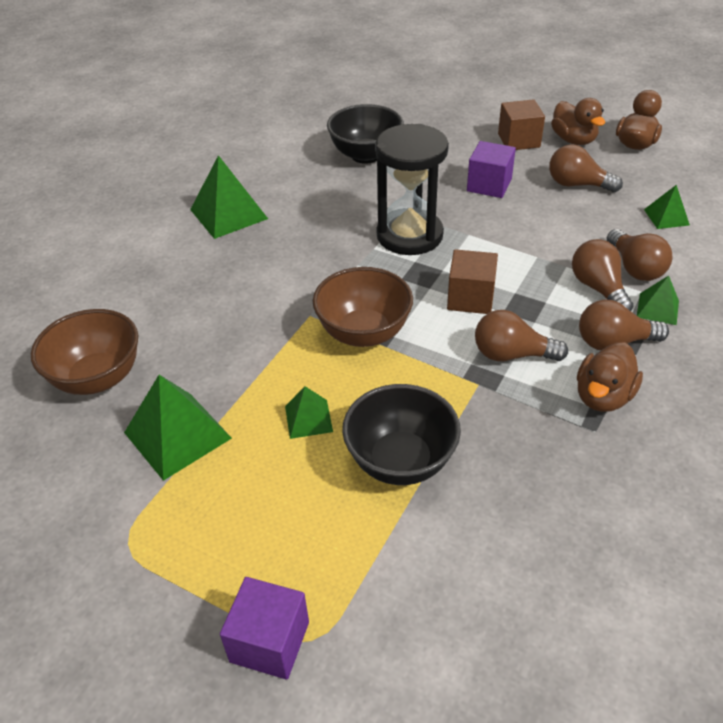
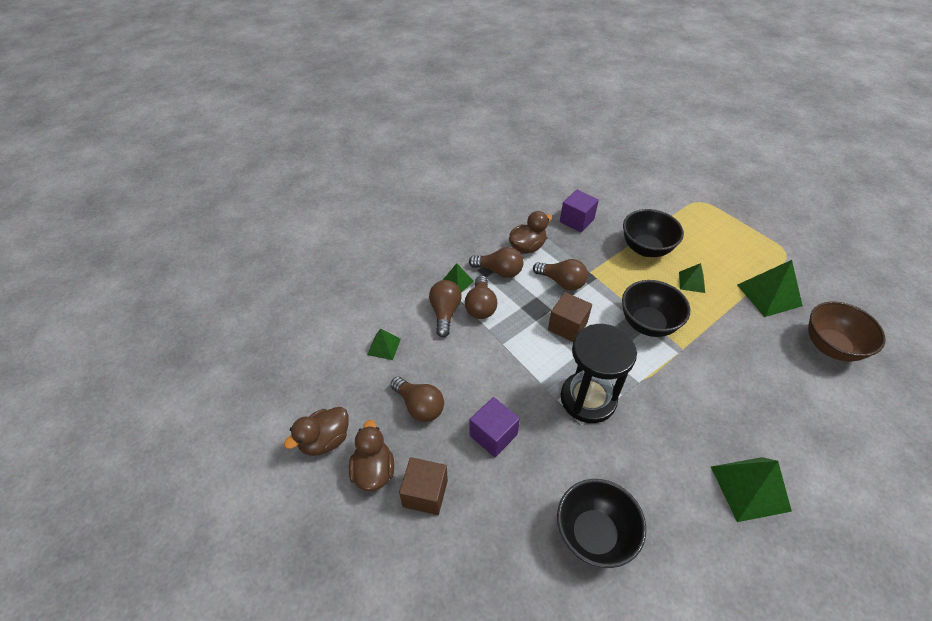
camera: 160 degrees left, 5 degrees up
(269, 642) = (717, 205): purple cube -> purple cube (576, 220)
(364, 333) = (648, 324): brown bowl -> black bowl

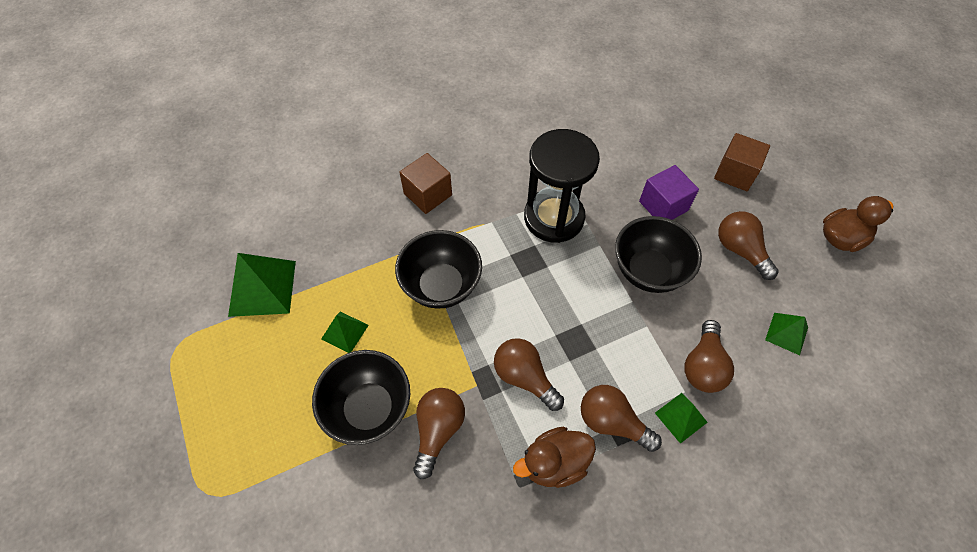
camera: 165 degrees left, 10 degrees up
(373, 470) = (786, 201): brown duck -> none
(480, 306) = (651, 364): brown light bulb -> brown light bulb (438, 430)
(567, 326) = (543, 306): brown cube -> brown cube (428, 194)
(576, 220) = (448, 506): purple cube -> none
(594, 534) = (593, 118): black bowl -> black bowl (648, 271)
(750, 488) = (446, 119): green pyramid -> none
(830, 347) = (256, 211): brown bowl -> none

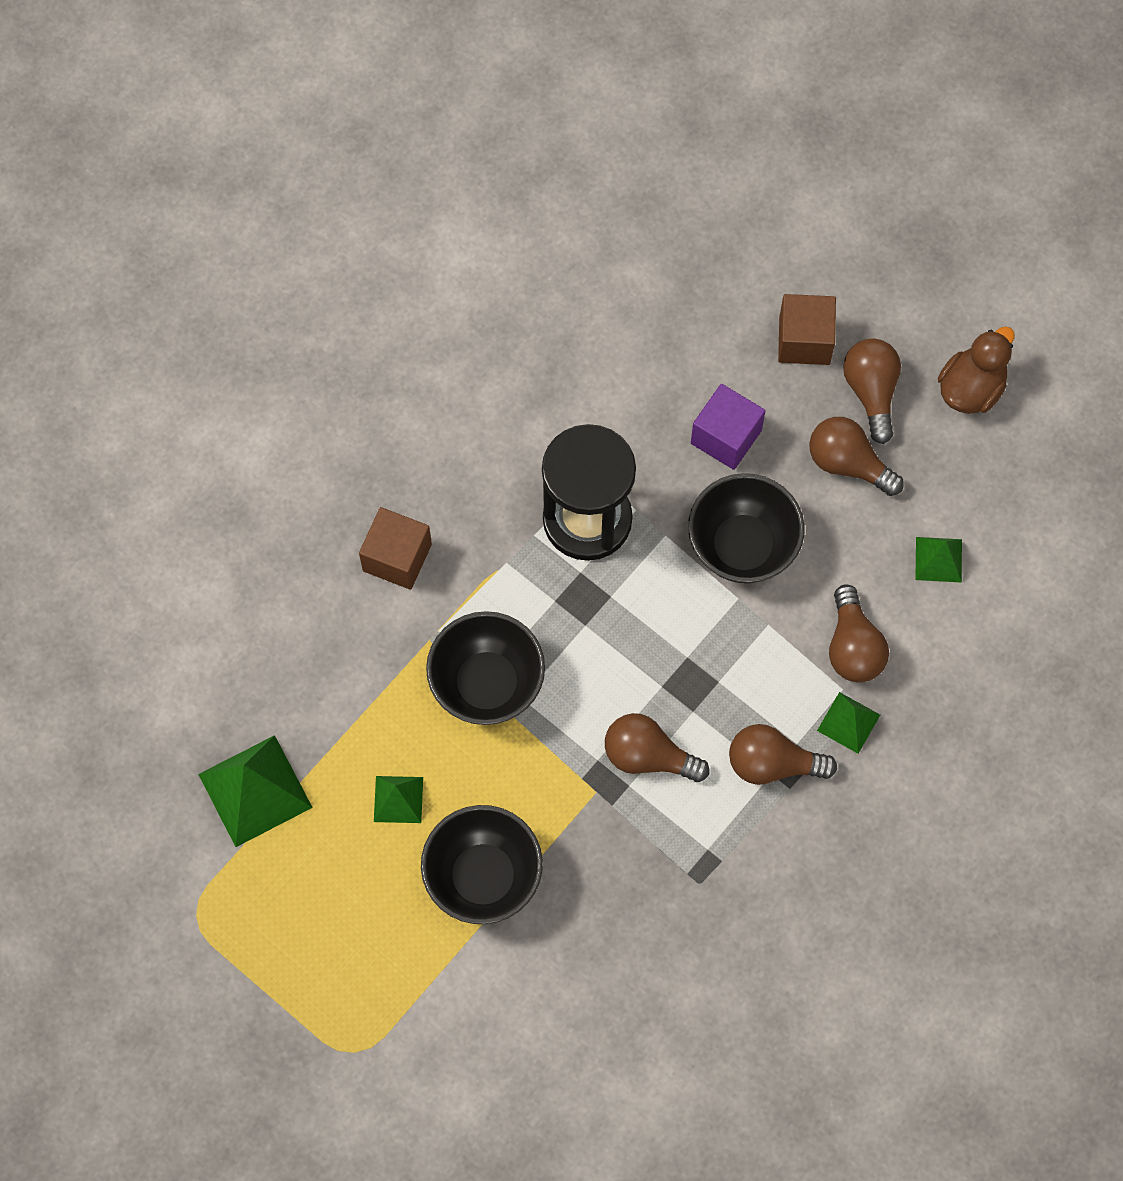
camera: 25 degrees left, 10 degrees up
(438, 430) = (578, 864): brown light bulb -> brown light bulb (871, 392)
(554, 463) = (727, 840): brown duck -> none

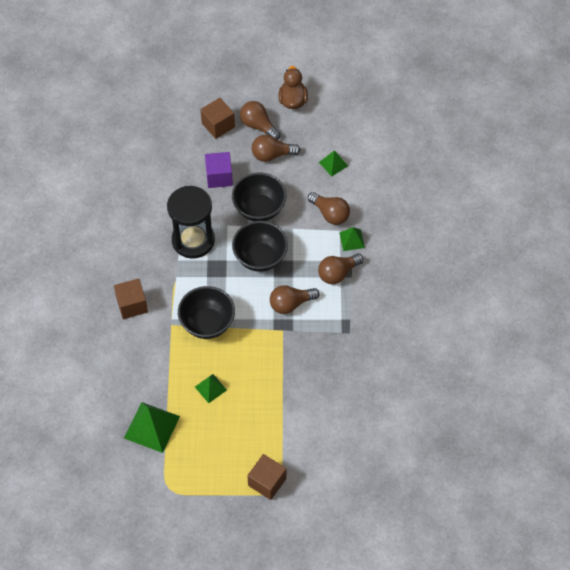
camera: 40 degrees left, 10 degrees down
(351, 1029) = (267, 482): none -> brown cube
(483, 876) = (268, 390): black bowl -> black bowl (260, 257)

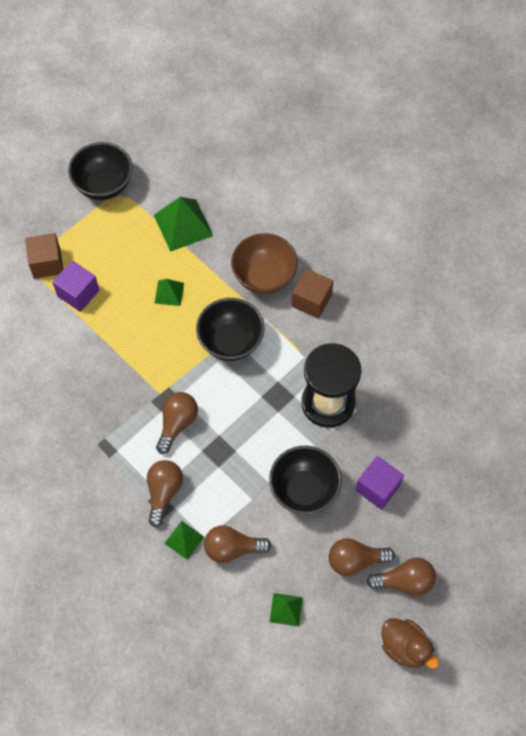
camera: 135 degrees right, 5 degrees up
(142, 345) = (264, 277): none -> brown bowl
(218, 125) = (443, 543): brown cube -> none
(260, 257) = (250, 442): black bowl -> black bowl (104, 185)
(267, 441) = (78, 293): none -> purple cube
(272, 155) = (355, 560): brown light bulb -> brown light bulb turned 135 degrees counterclockwise

